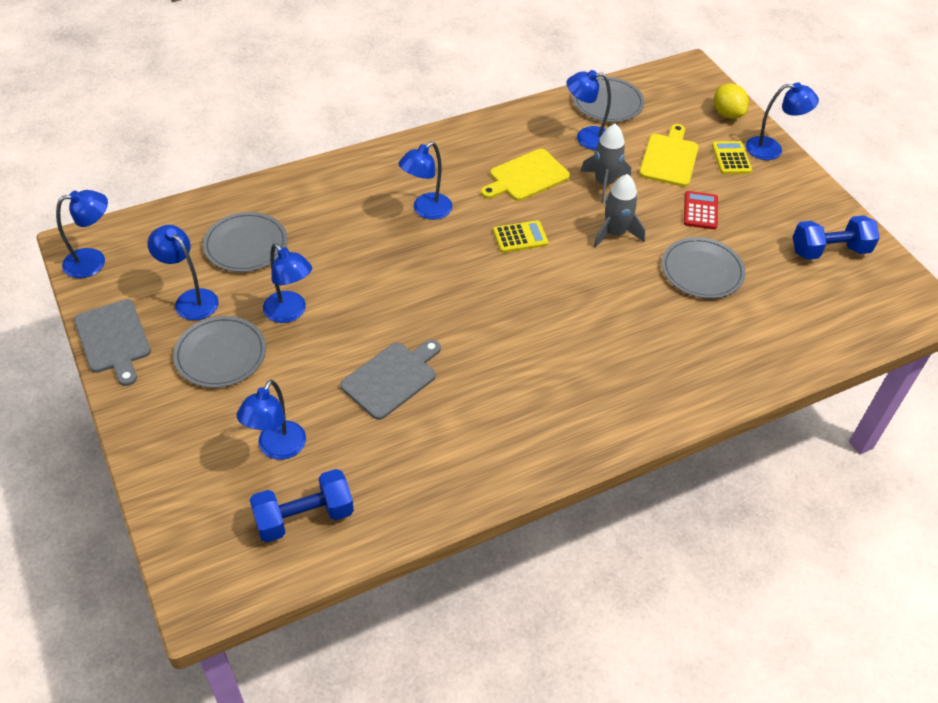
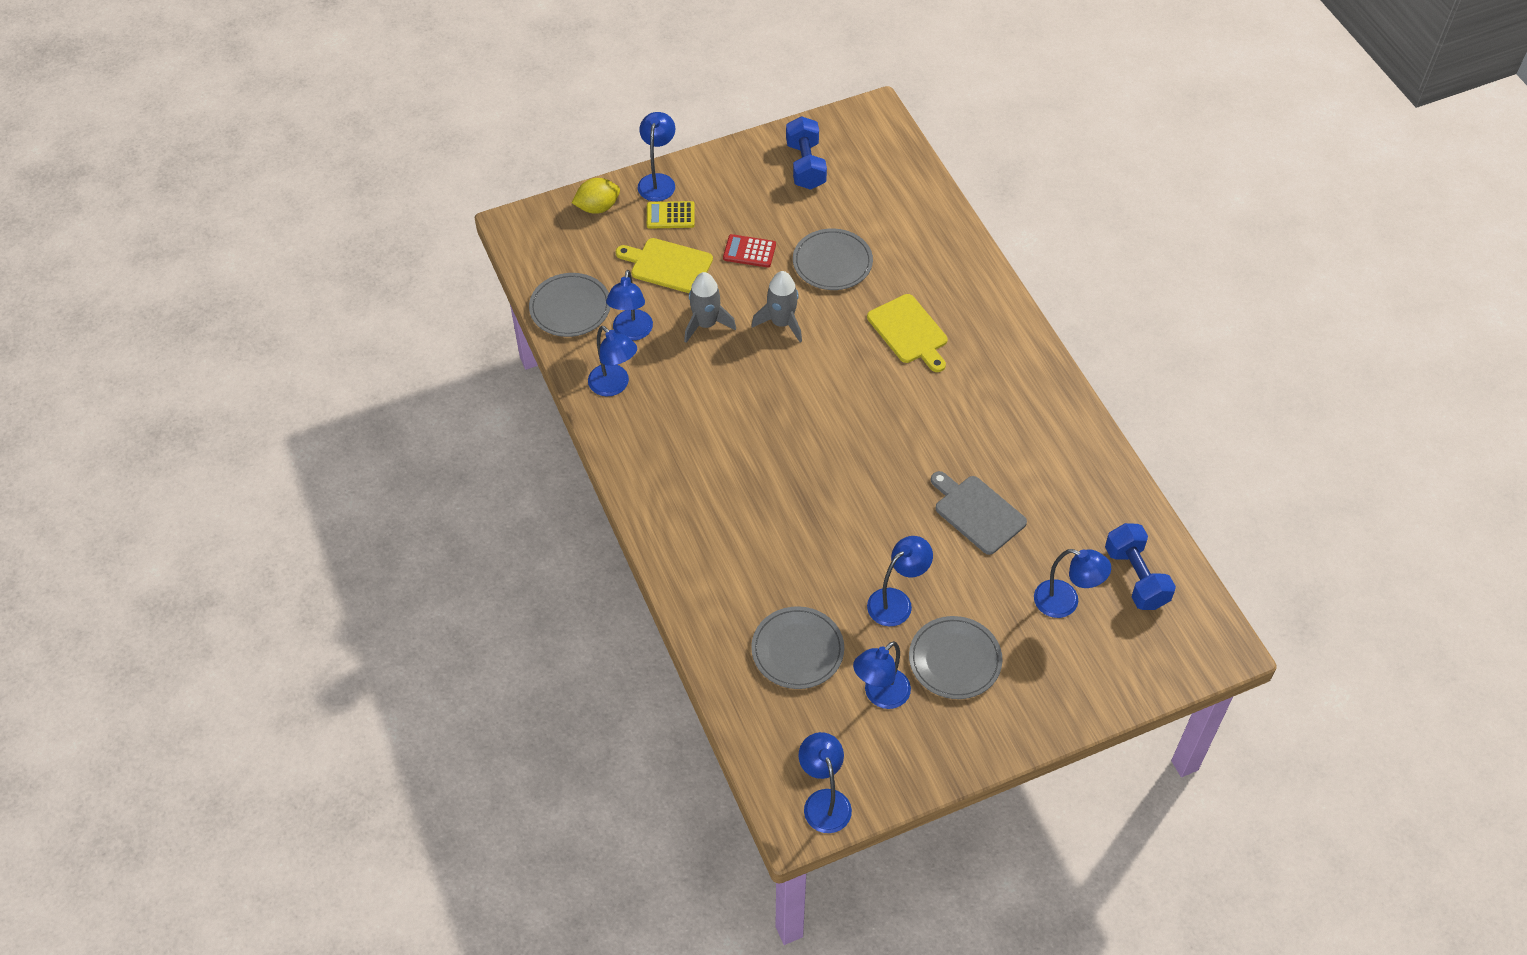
camera: 85 degrees left, 5 degrees up
(113, 339) = (939, 762): grey cutting board -> none
(426, 210) = (745, 482): blue lamp -> blue lamp (614, 386)
(520, 237) = (786, 401): yellow calculator -> none
(526, 177) = (693, 390): yellow cutting board -> yellow cutting board (909, 331)

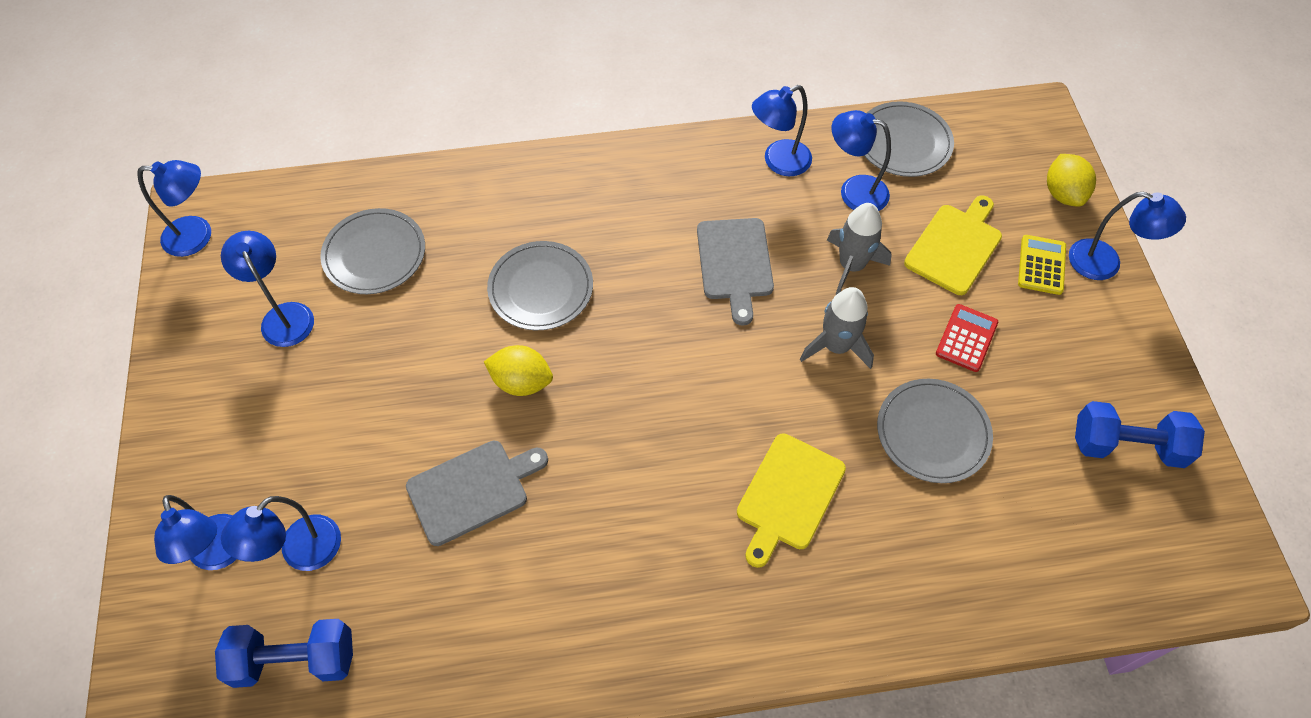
camera: 105 degrees right, 5 degrees up
(726, 396) = (735, 263): none -> grey cutting board
(880, 507) = (521, 382): none -> yellow lemon
(896, 601) = (389, 363): blue lamp -> blue lamp (221, 554)
(909, 331) = (788, 495): yellow cutting board -> yellow cutting board turned 45 degrees counterclockwise
(955, 659) = (288, 401): grey plate -> grey plate (541, 288)

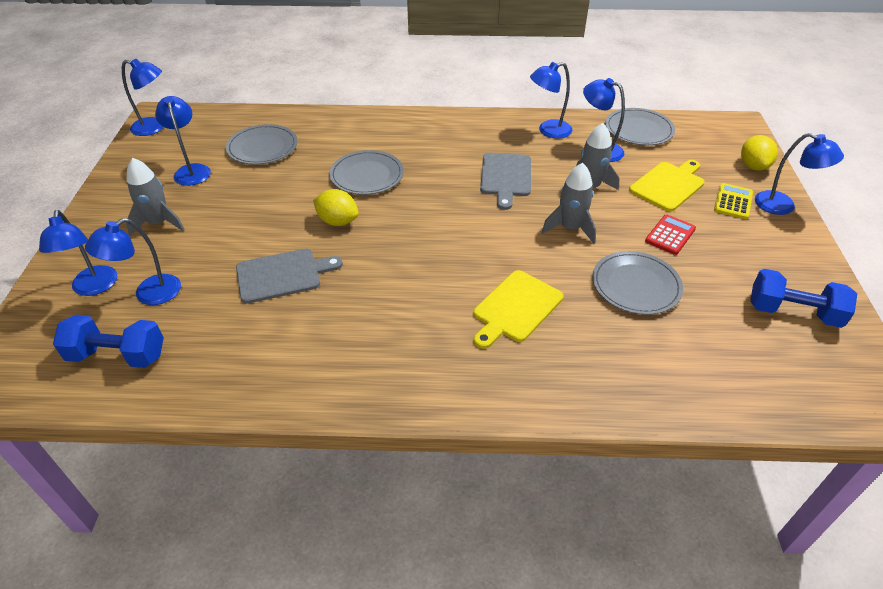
camera: 10 degrees right, 15 degrees down
(270, 424) = (159, 223): none -> grey rocket

